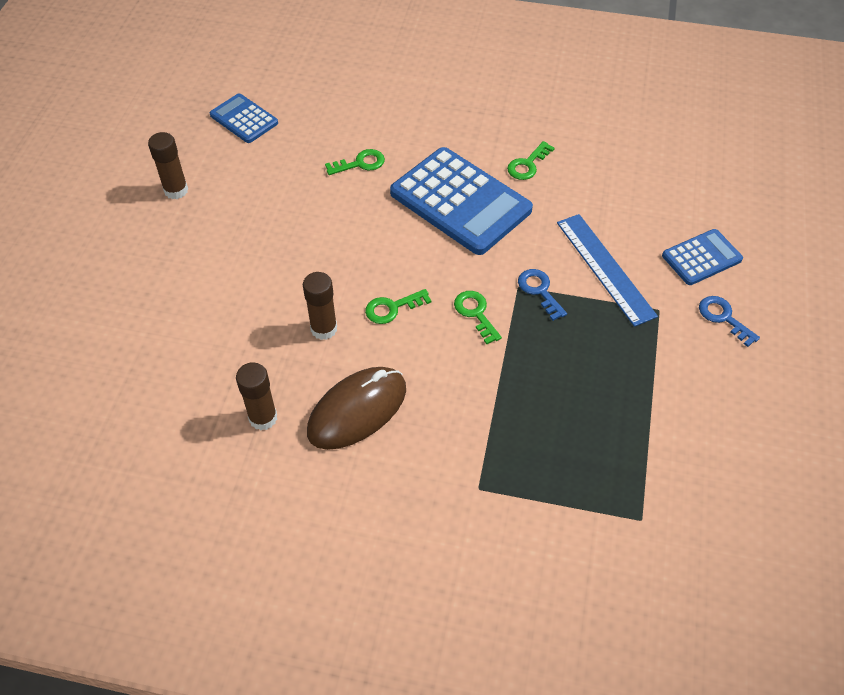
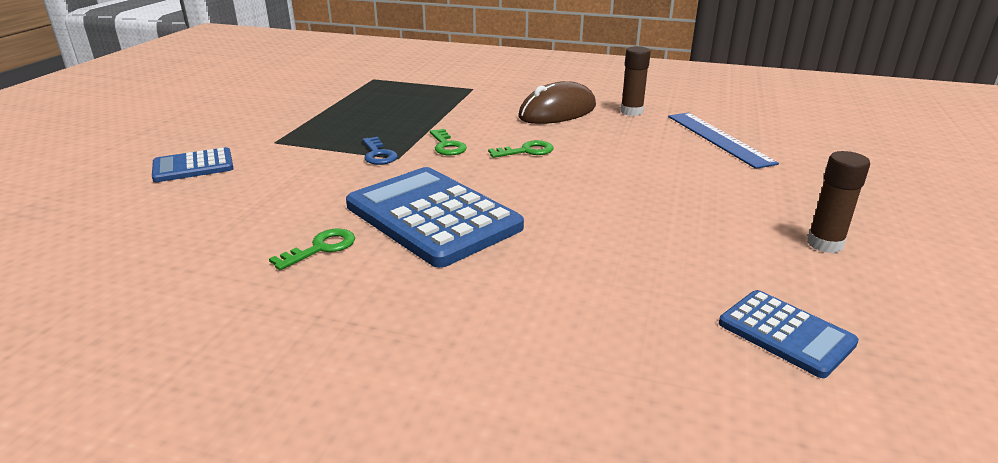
camera: 175 degrees left, 25 degrees down
(324, 329) = (592, 143): brown glue stick -> none
(360, 163) = (566, 261): green key -> none
(605, 268) = (300, 164): blue ruler -> blue ruler (718, 139)
(723, 318) = (221, 136): blue key -> none

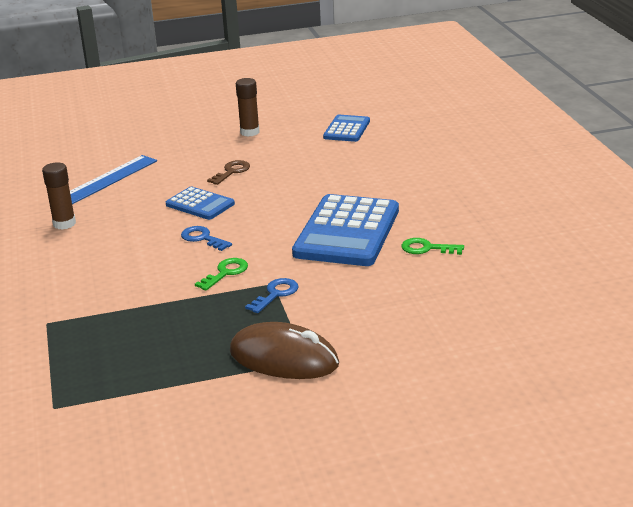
camera: 120 degrees left, 0 degrees up
(193, 166) = (398, 368): blue calculator -> blue calculator (200, 204)
(526, 151) = (203, 238): green key -> blue key
(557, 112) = (92, 254): brown mouse -> brown mouse (284, 358)
(681, 199) = (231, 172): none -> brown key

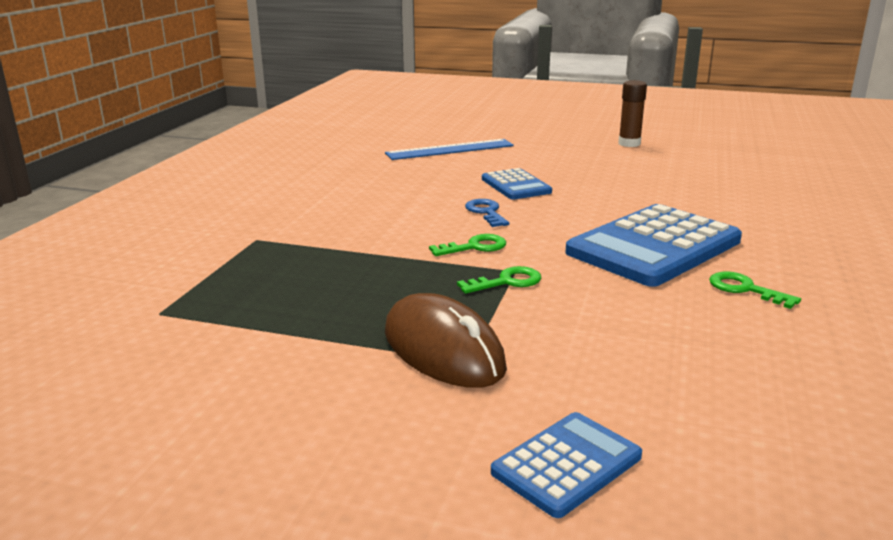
camera: 30 degrees right, 5 degrees down
(64, 224) = (374, 171): brown glue stick -> none
(231, 172) = (577, 168): brown key -> none
(275, 294) = (507, 282): blue key -> green key
(346, 129) = (740, 161): blue calculator -> blue calculator (566, 464)

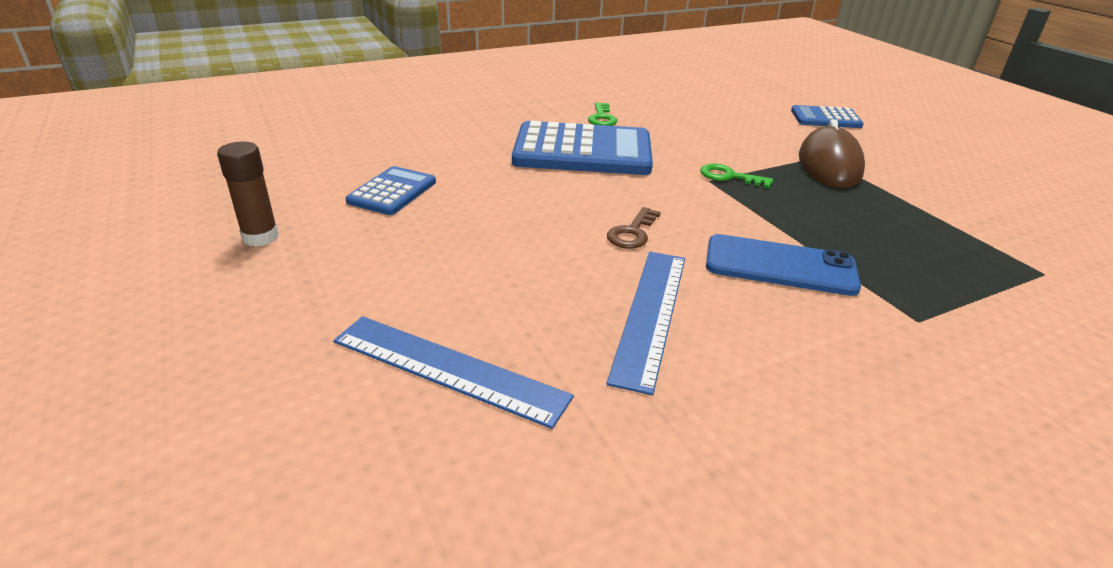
camera: 135 degrees left, 10 degrees up
(370, 233) = (780, 266): none -> blue phone
(406, 187) = (650, 314): none -> blue ruler
(474, 247) = (706, 207): green key -> none
(486, 212) = (632, 233): blue key -> brown key
(516, 185) = (534, 248): blue calculator -> blue calculator (392, 192)

